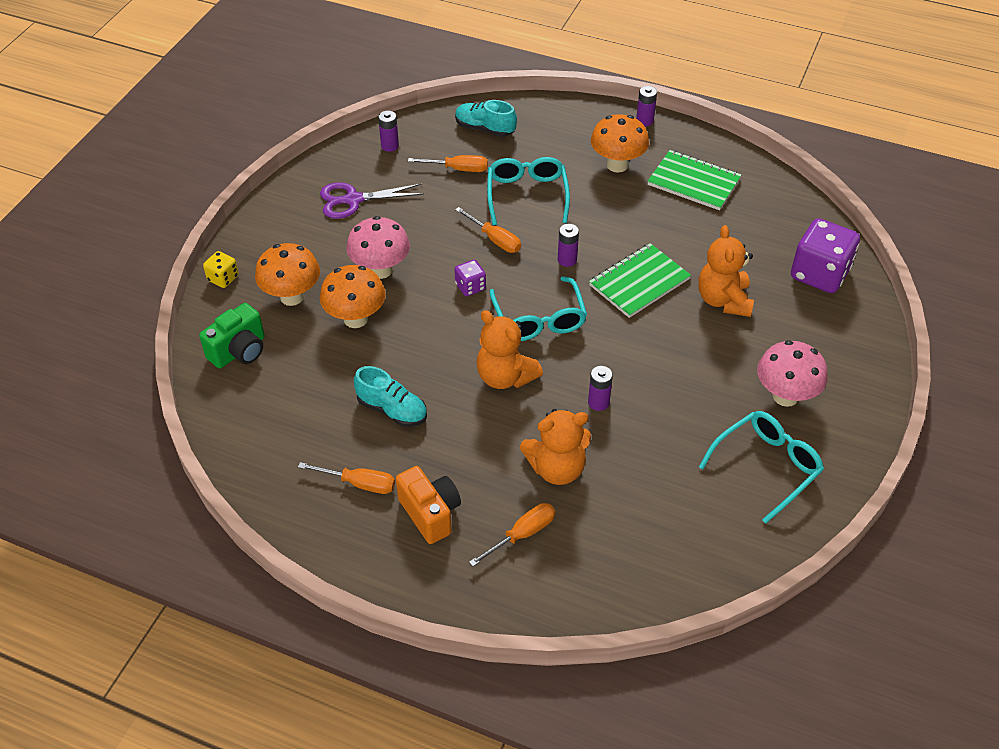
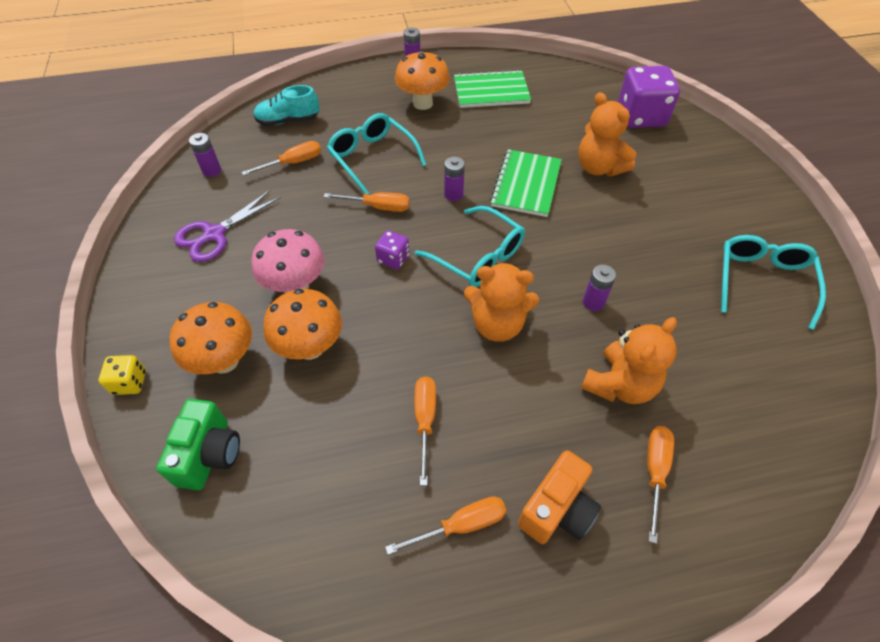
camera: 35 degrees left, 5 degrees up
(392, 410) = (425, 420): turquoise shoe -> orange screwdriver
(430, 513) = (557, 510): orange camera -> orange camera turned 105 degrees clockwise
(785, 396) = (714, 218): pink mushroom -> none

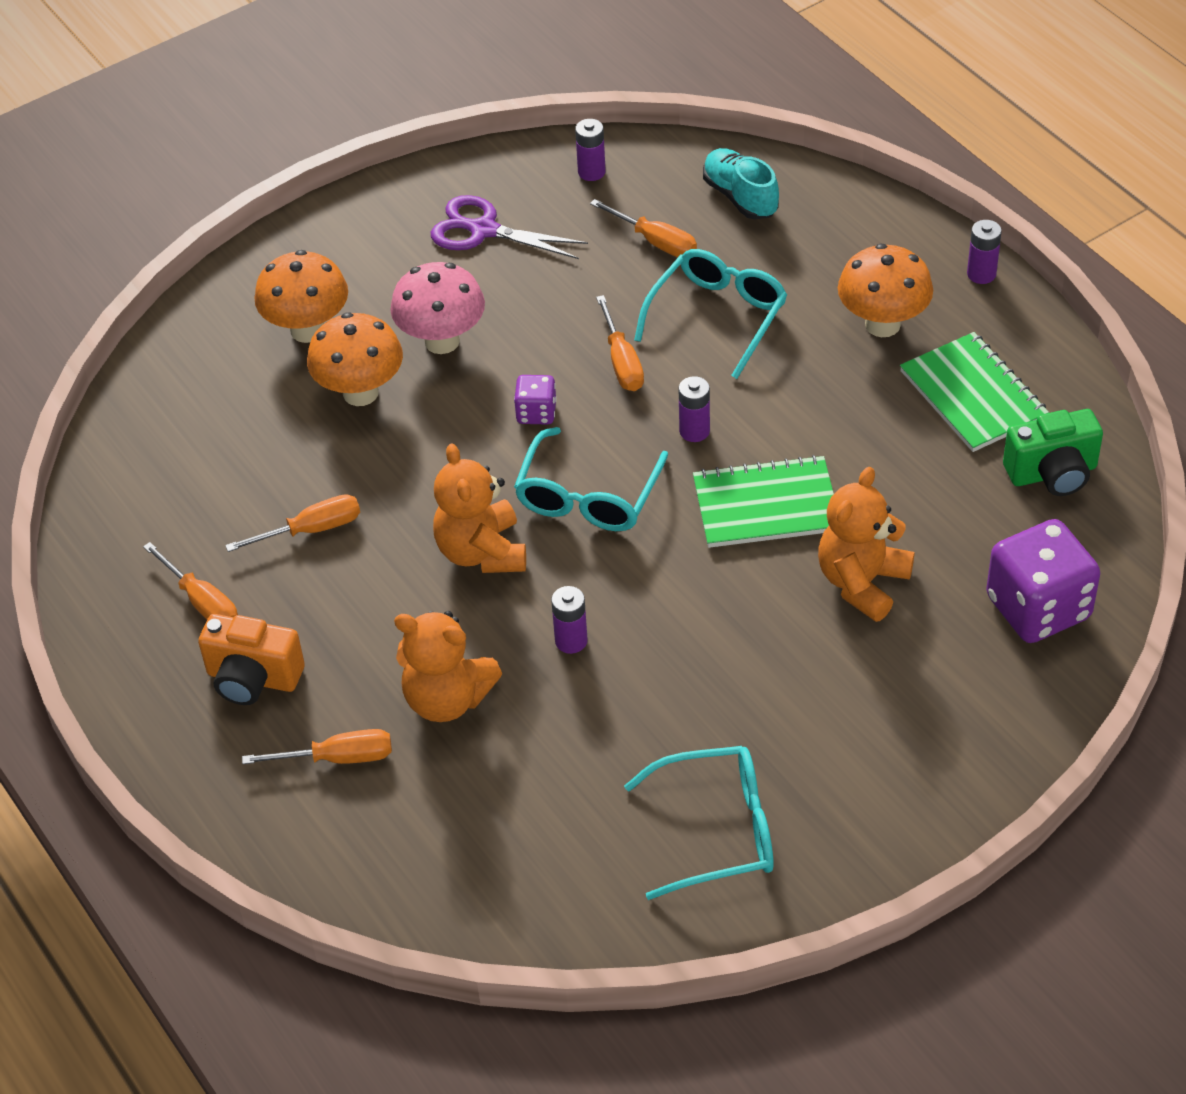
camera: 70 degrees right, 5 degrees down
(130, 382) = (246, 270): yellow dice -> none
(210, 454) = (194, 373): green camera -> green camera (1052, 473)

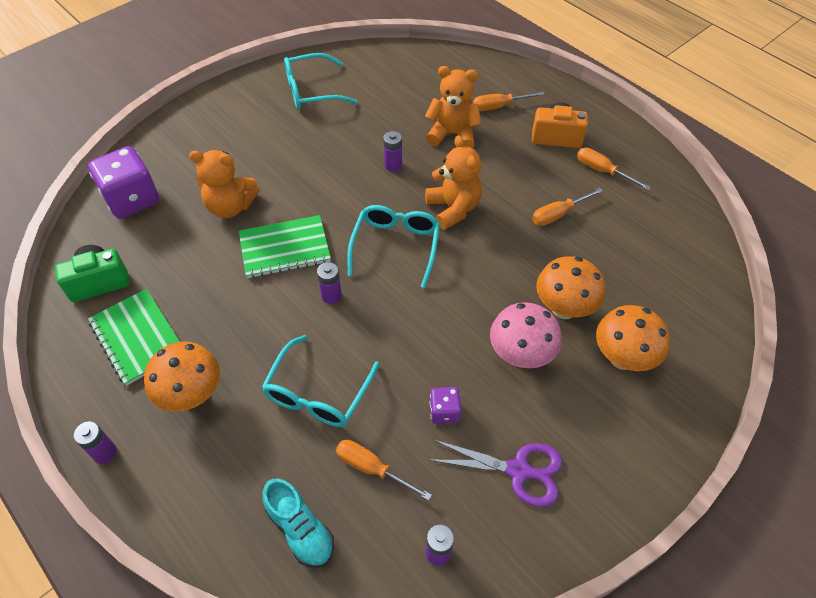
camera: 170 degrees right, 5 degrees up
(536, 413) = (439, 302): purple dice -> purple dice (444, 412)
(622, 362) = (386, 347): orange screwdriver -> none
(862, 582) = (230, 206): orange teddy bear -> orange teddy bear turned 75 degrees clockwise

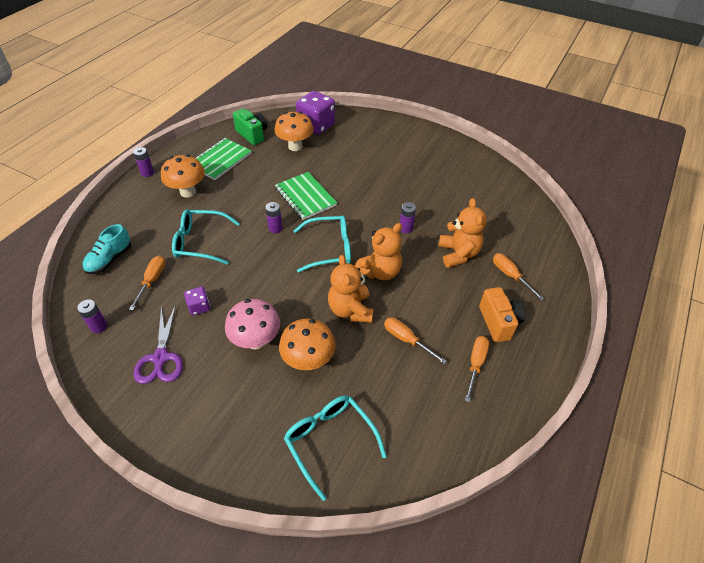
camera: 70 degrees right, 5 degrees down
(230, 206) = (329, 164): orange teddy bear -> orange teddy bear (350, 310)
(312, 91) = (454, 169): turquoise glasses -> turquoise glasses (330, 441)
(622, 358) = (272, 410): orange mushroom -> orange mushroom (295, 146)

